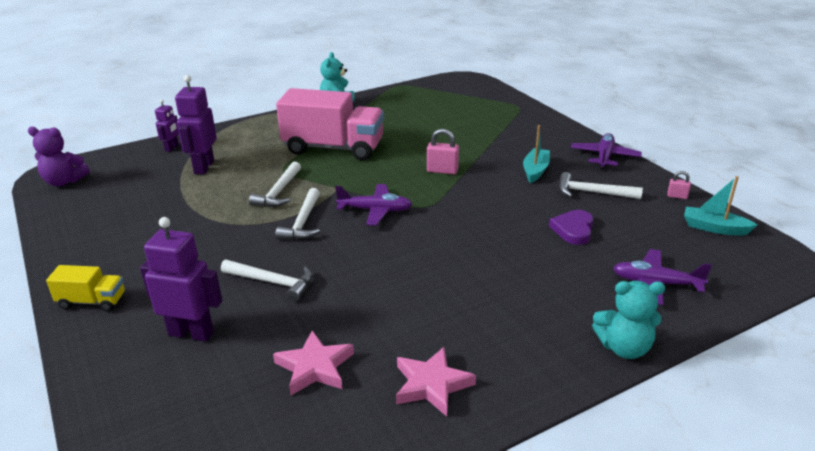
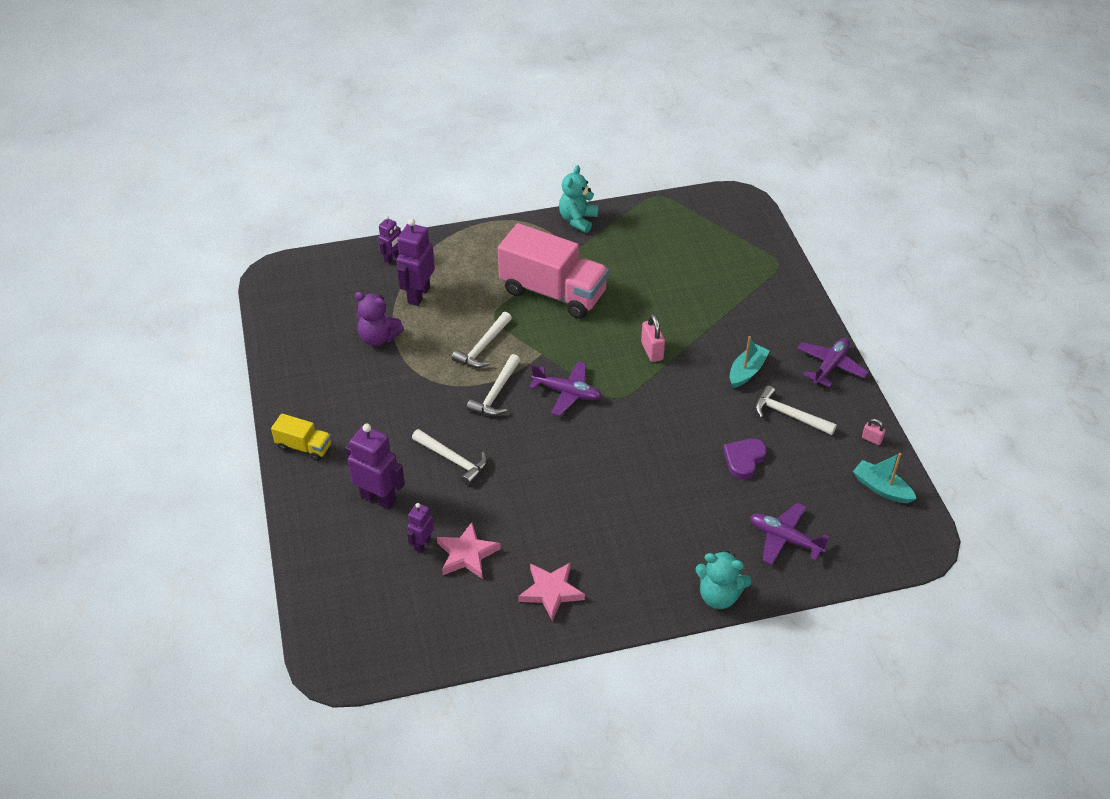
camera: 15 degrees right, 15 degrees up
(64, 181) = (285, 288): purple teddy bear -> purple teddy bear (378, 338)
(256, 368) = (422, 544): none -> purple robot
(442, 171) = (652, 351): pink padlock -> pink padlock turned 45 degrees clockwise

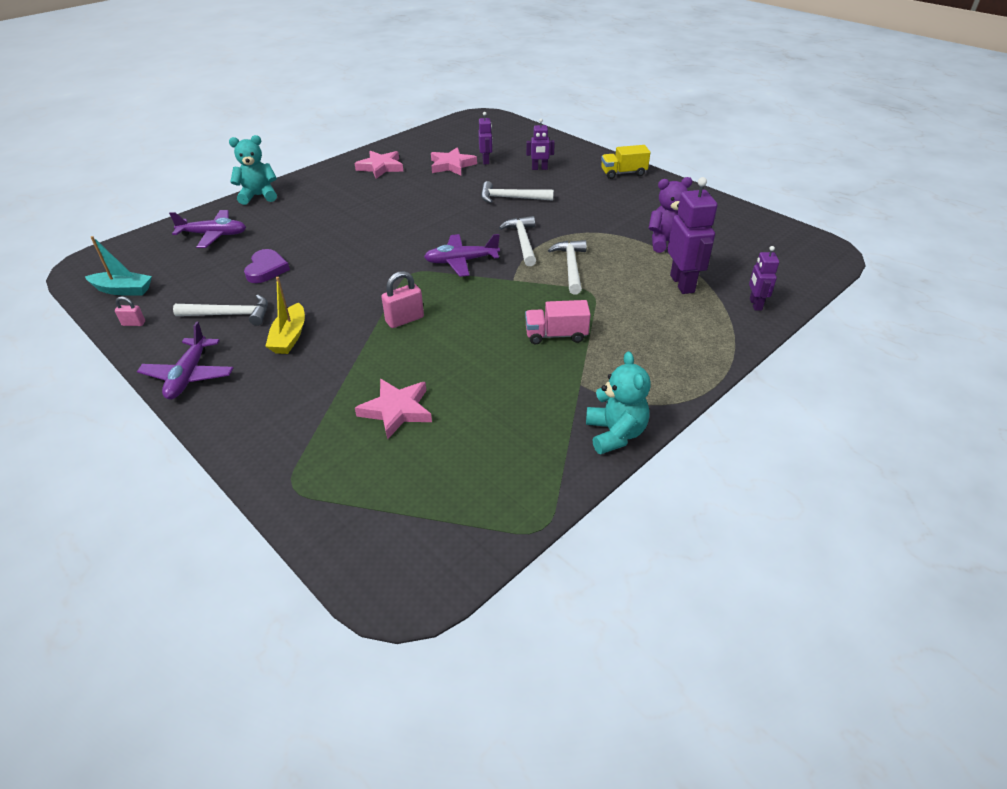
camera: 150 degrees right, 5 degrees down
(378, 498) = (539, 168): purple robot -> purple robot, size x0.57
(553, 292) = (556, 335): pink truck -> pink truck, size x0.47
(652, 351) = (404, 320): pink padlock -> pink padlock turned 75 degrees counterclockwise
(696, 283) = (396, 410): none -> pink star
(747, 371) = (289, 337): turquoise boat -> yellow boat

